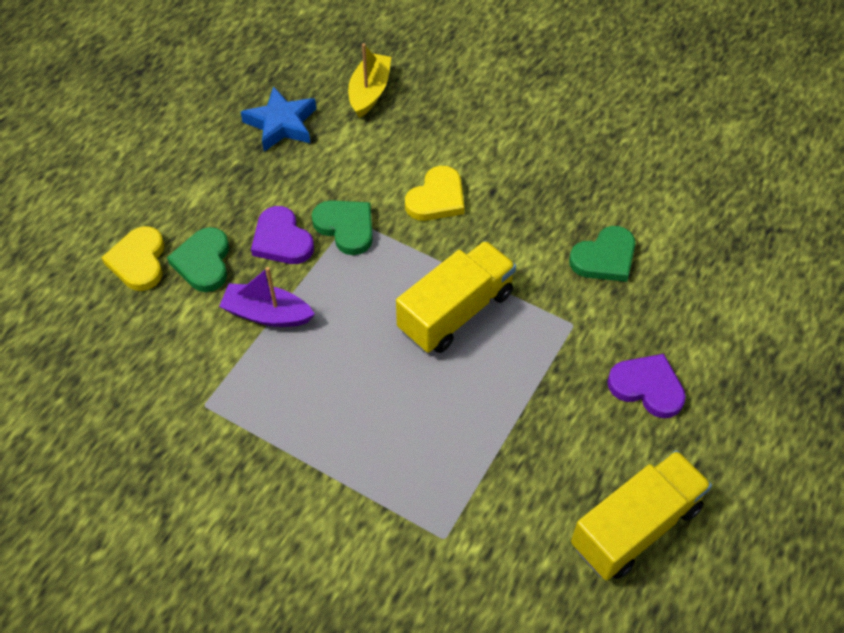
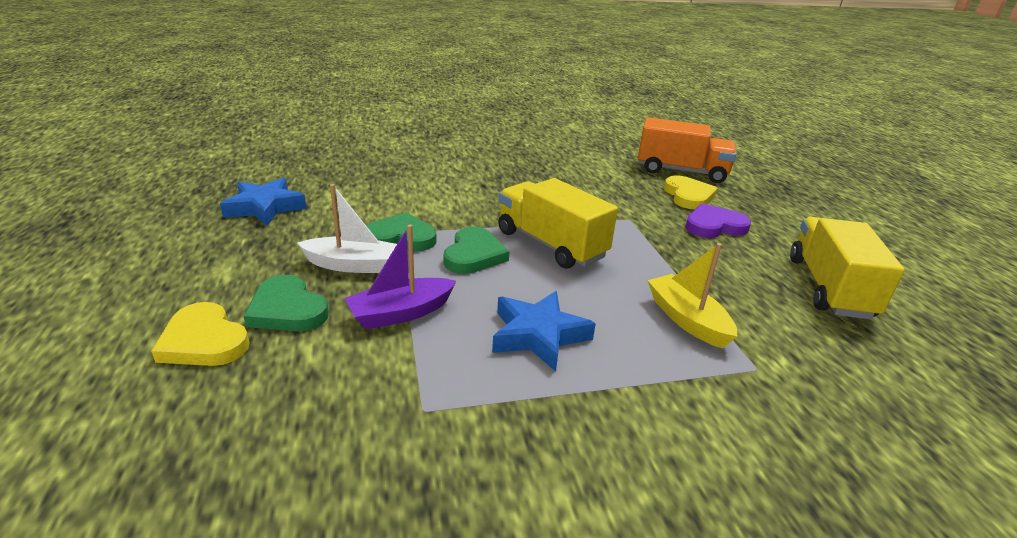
camera: 45 degrees left, 25 degrees down
(282, 240) = (352, 265): purple heart -> white boat
(332, 398) = (538, 335): none -> blue star
(369, 92) = (324, 172): yellow boat -> yellow boat (687, 320)
(437, 198) = (450, 200): yellow heart -> yellow heart (688, 196)
(456, 312) = (550, 244): yellow truck -> yellow truck turned 45 degrees counterclockwise
(604, 258) = (596, 187): green heart -> green heart (474, 255)
(744, 288) = (681, 171): none -> orange truck

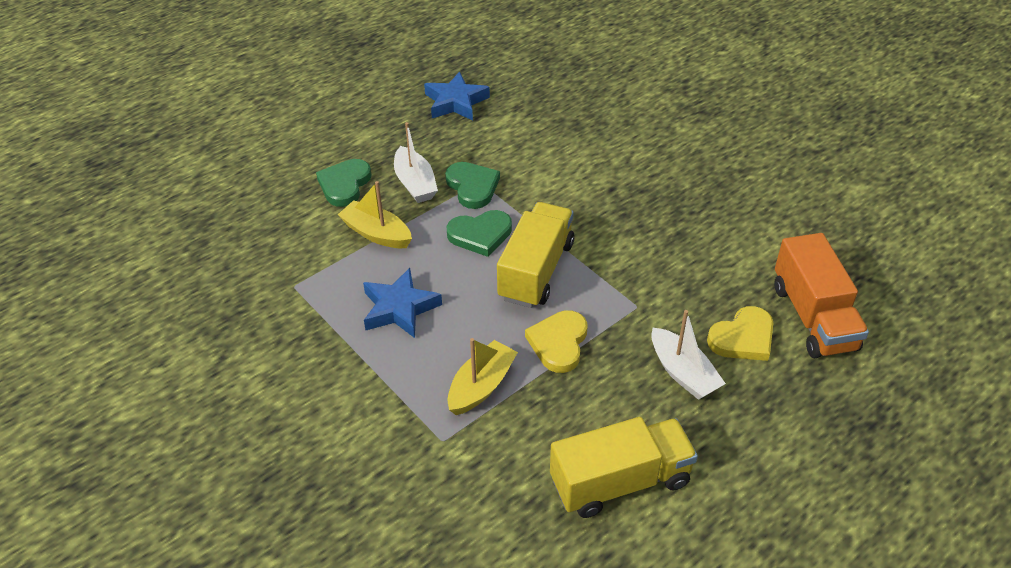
camera: 65 degrees right, 15 degrees up
(204, 341) = (294, 172): yellow heart -> yellow heart (558, 343)
(401, 313) = (376, 233): purple boat -> yellow boat
(714, 226) = (683, 373): purple heart -> white boat

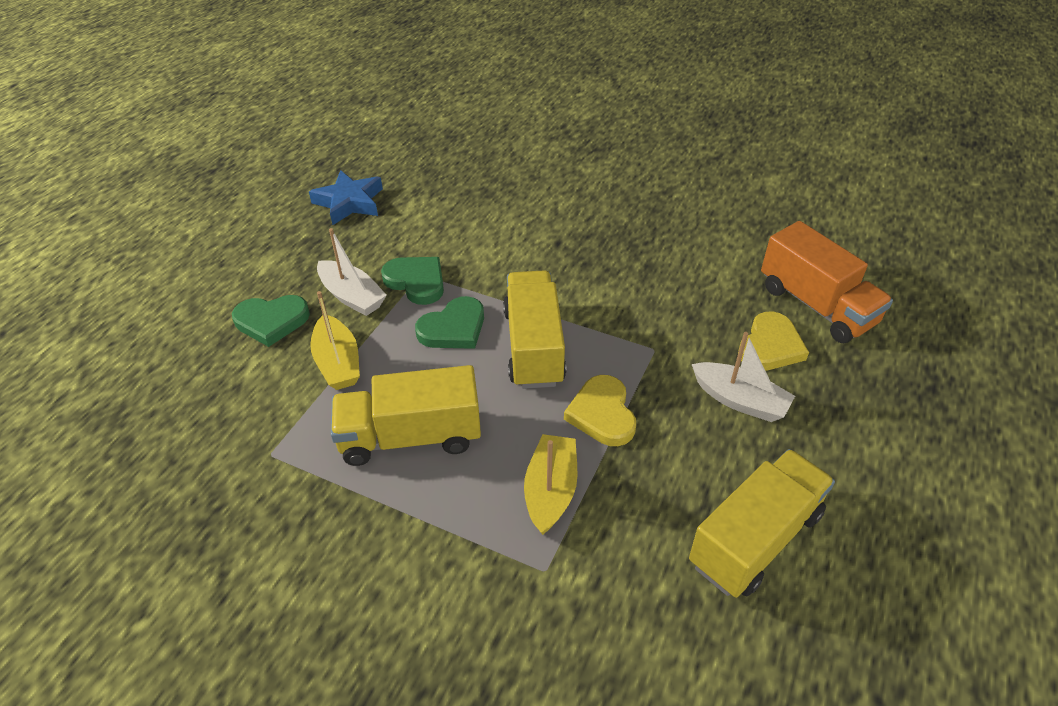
camera: 25 degrees left, 0 degrees up
(344, 185) = (271, 321): green heart -> green heart turned 90 degrees counterclockwise
(376, 233) = (338, 363): yellow boat -> yellow boat turned 120 degrees counterclockwise
(399, 308) = (410, 437): blue star -> yellow truck

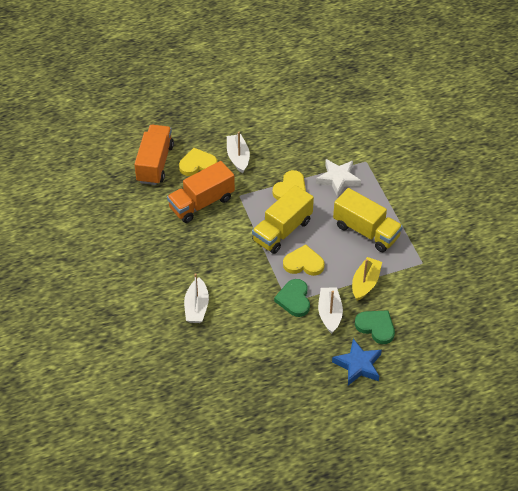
camera: 135 degrees left, 5 degrees up
(349, 202) = (275, 379): blue star -> blue star (358, 365)
(453, 328) = (303, 263): green heart -> yellow heart
(520, 205) = (196, 307): none -> white boat
(551, 490) = (338, 179): yellow boat -> white star
(683, 303) = (201, 203): none -> orange truck
(755, 539) = (294, 123): yellow truck -> none

